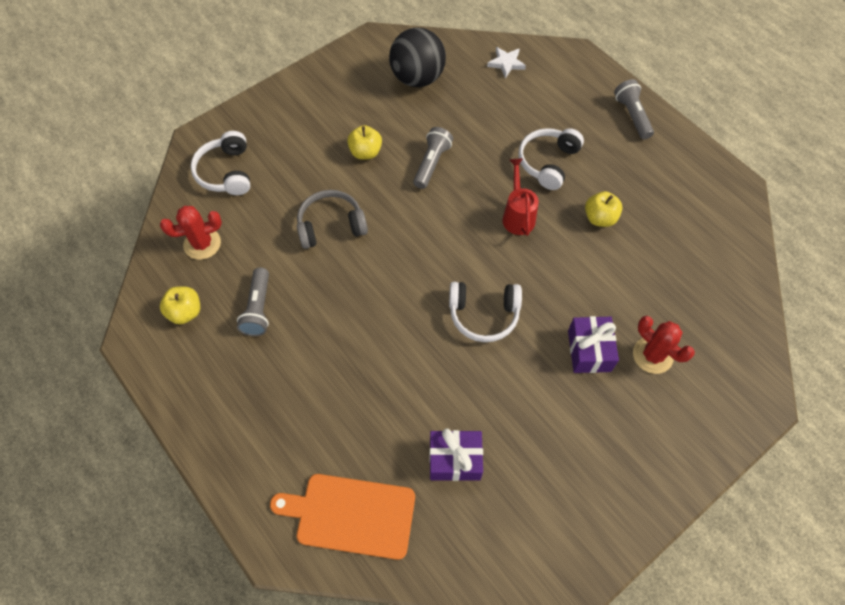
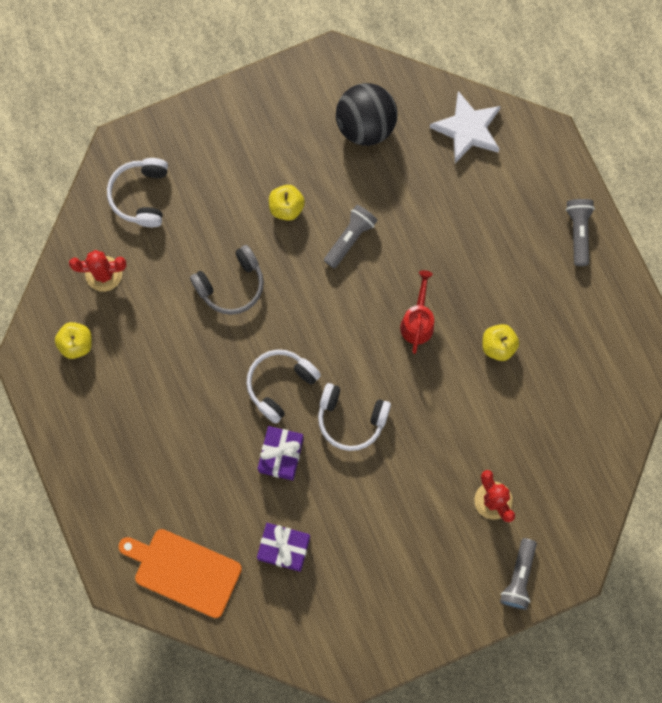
camera: 15 degrees right, 15 degrees up
(258, 308) = (144, 358): grey flashlight -> grey flashlight (519, 577)
(331, 225) = (231, 285): grey headphones -> grey headphones turned 150 degrees clockwise
(506, 63) = (467, 129): white star -> white star, size x1.71
(547, 162) = (469, 267): white headphones -> white headphones (280, 384)
(589, 351) = (436, 480): purple gift -> purple gift (281, 455)

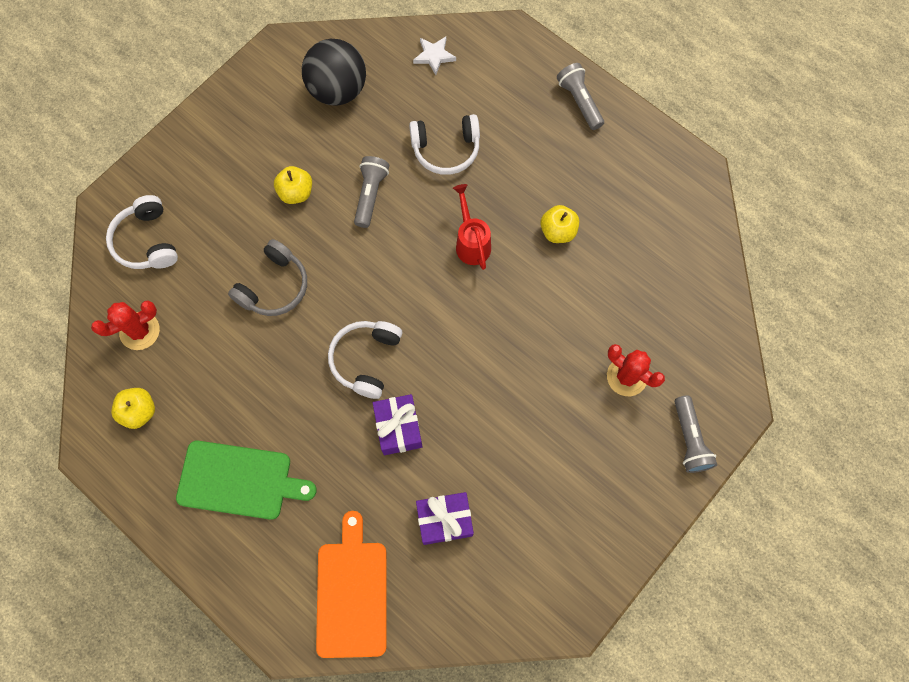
camera: 25 degrees left, 5 degrees down
(133, 439) = (239, 480): none -> green cutting board
(184, 571) = (352, 593): orange cutting board -> orange cutting board turned 90 degrees clockwise
(351, 419) = (451, 361): white headphones -> white headphones (446, 149)
(467, 129) = (434, 56): white star -> white star, size x0.58

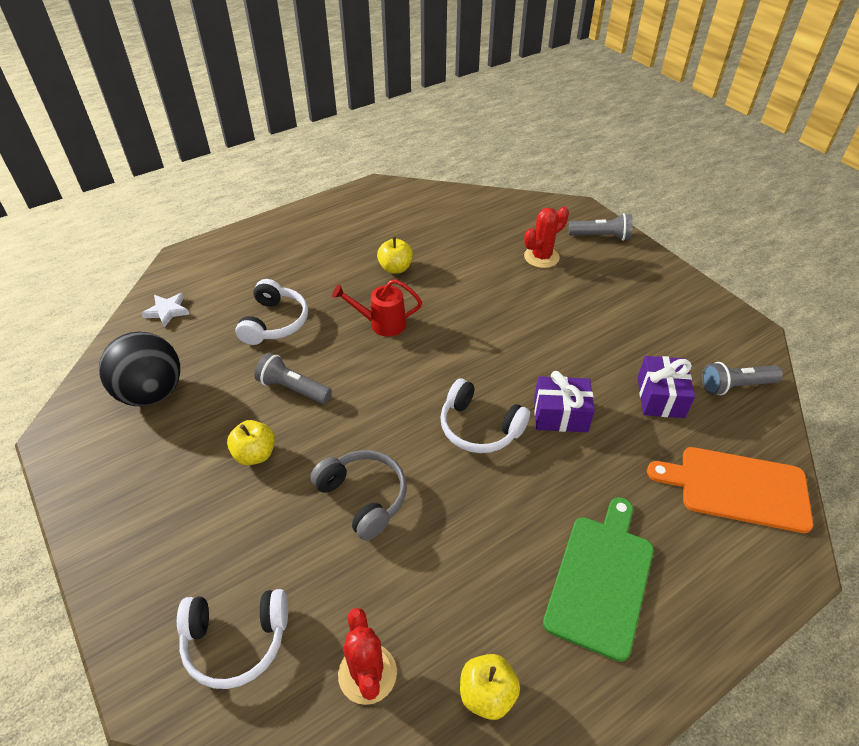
camera: 75 degrees left, 25 degrees down
(579, 102) = (279, 232): grey flashlight -> grey flashlight (735, 386)

